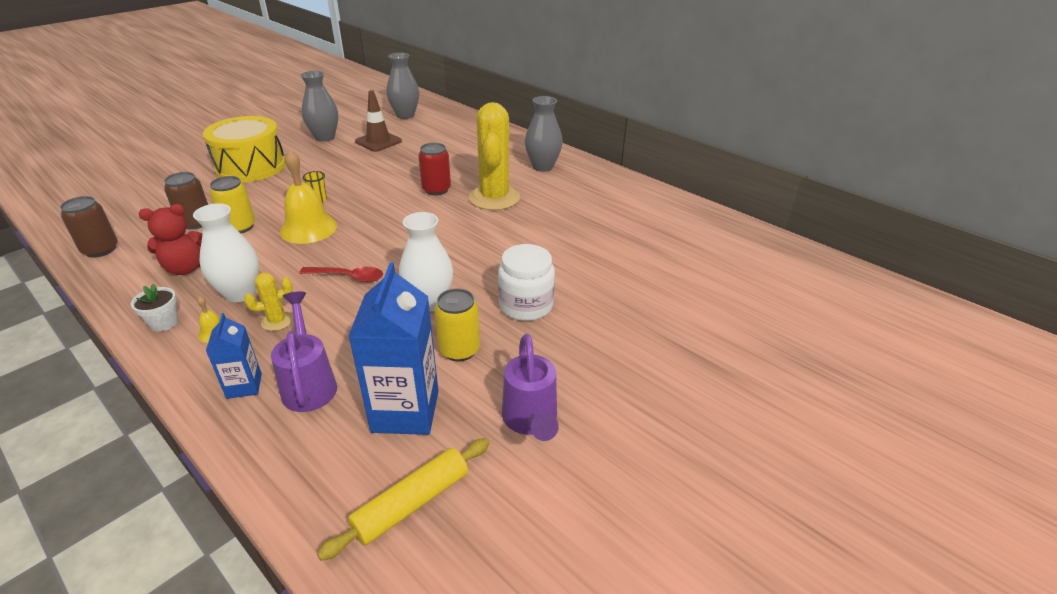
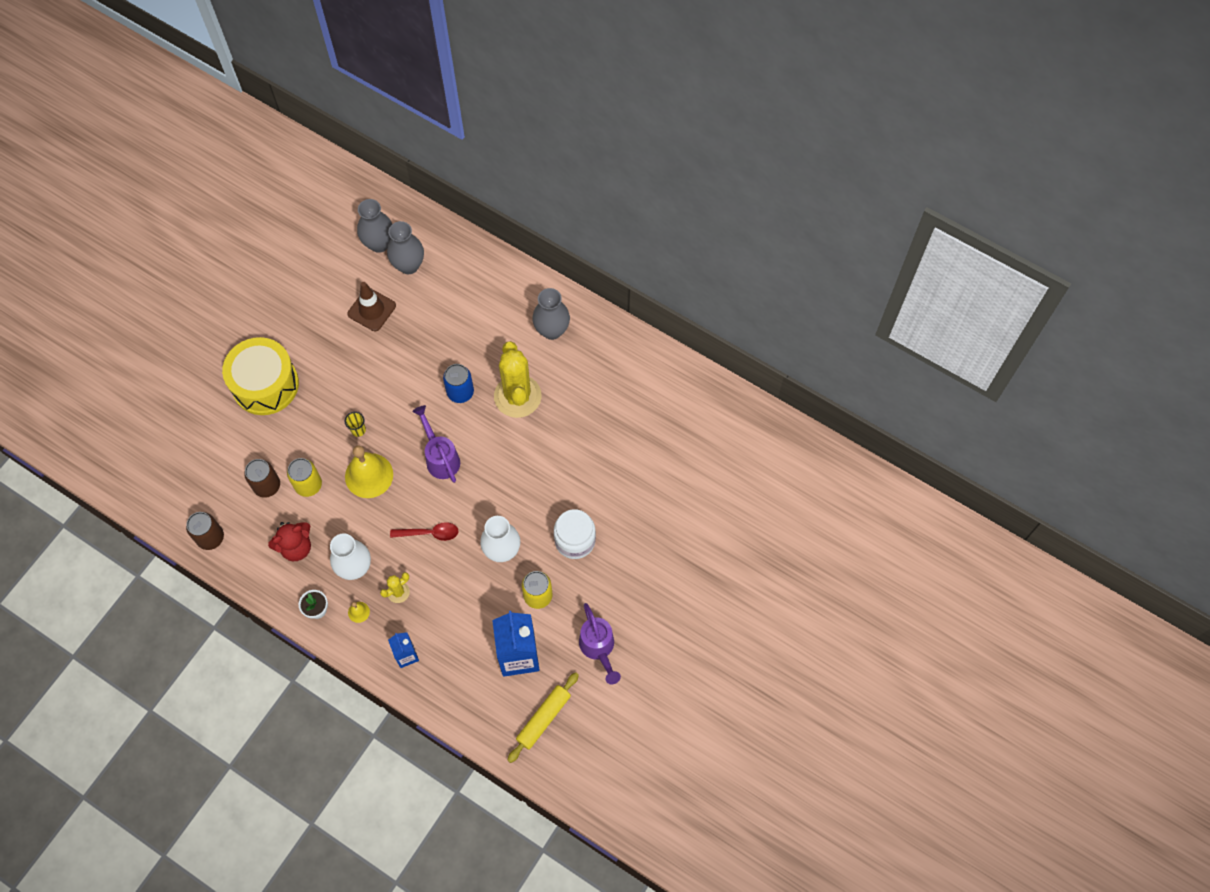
camera: 10 degrees left, 30 degrees up
(309, 383) = (448, 645): purple watering can -> purple watering can (440, 457)
(325, 137) = (312, 311): grey vase -> grey vase (409, 265)
(436, 190) = (460, 392): red can -> blue can

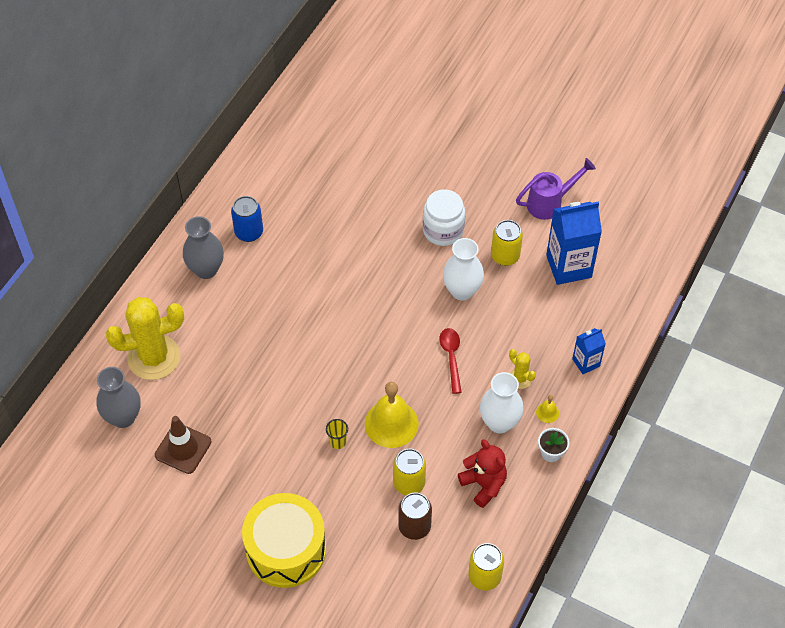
camera: 95 degrees left, 10 degrees down
(210, 537) = (484, 576): brown can -> yellow can
(379, 243) = (92, 452): grey vase -> none
(440, 457) = (363, 357): purple watering can -> none
(460, 392) = (285, 347): blue can -> blue can (249, 232)
(517, 396) = (286, 293): yellow cactus -> yellow cactus (154, 357)
(544, 718) = (626, 241): yellow rolling pin -> none

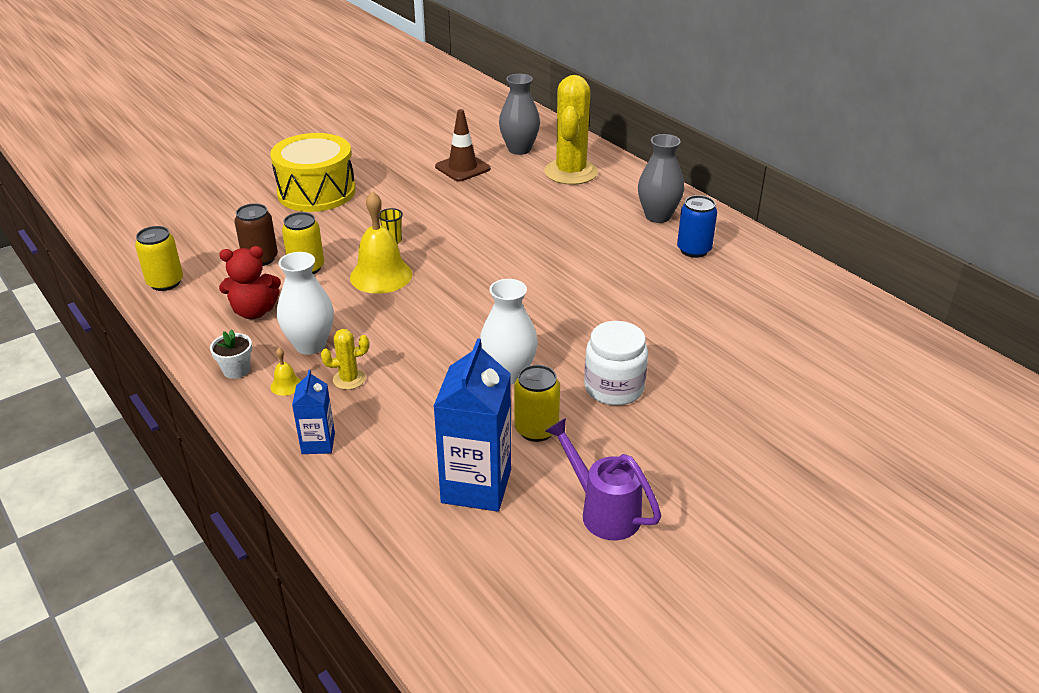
camera: 115 degrees right, 20 degrees down
(451, 357) = (423, 337): red spoon -> none
(550, 203) = (602, 511): purple watering can -> purple watering can turned 135 degrees clockwise

